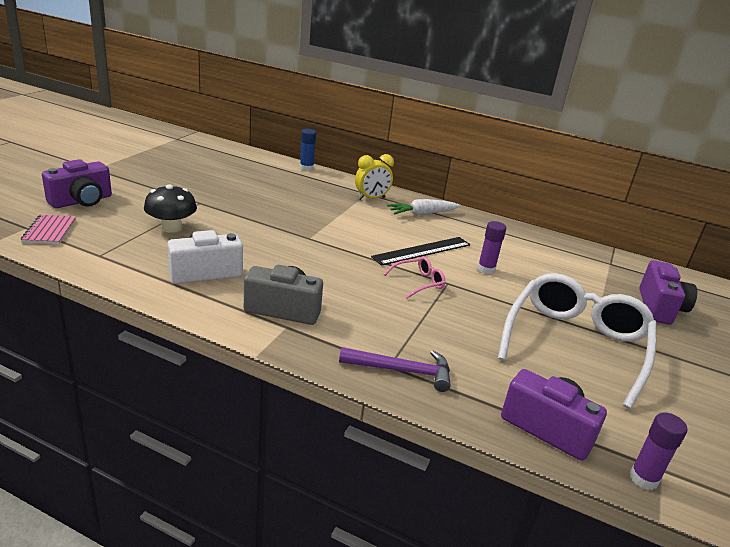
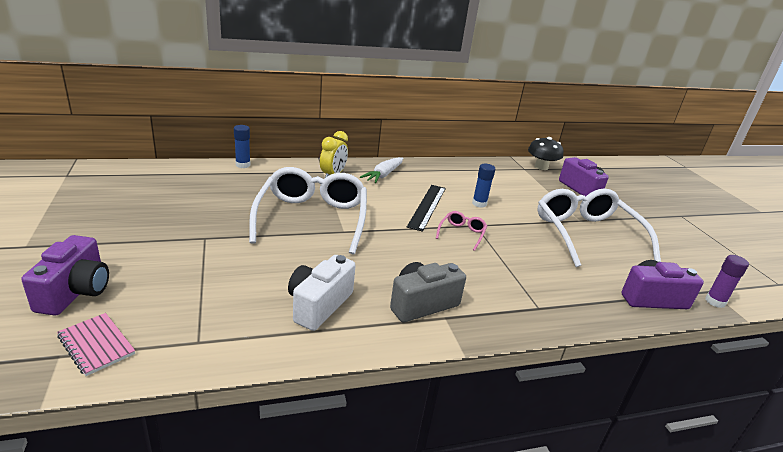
camera: 40 degrees left, 0 degrees up
(171, 228) = (220, 276): black mushroom -> black mushroom (541, 167)
(299, 220) = (312, 218): none -> white glasses
(402, 371) = (550, 307): purple hammer -> none
(486, 269) = (479, 204): purple glue stick -> blue glue stick

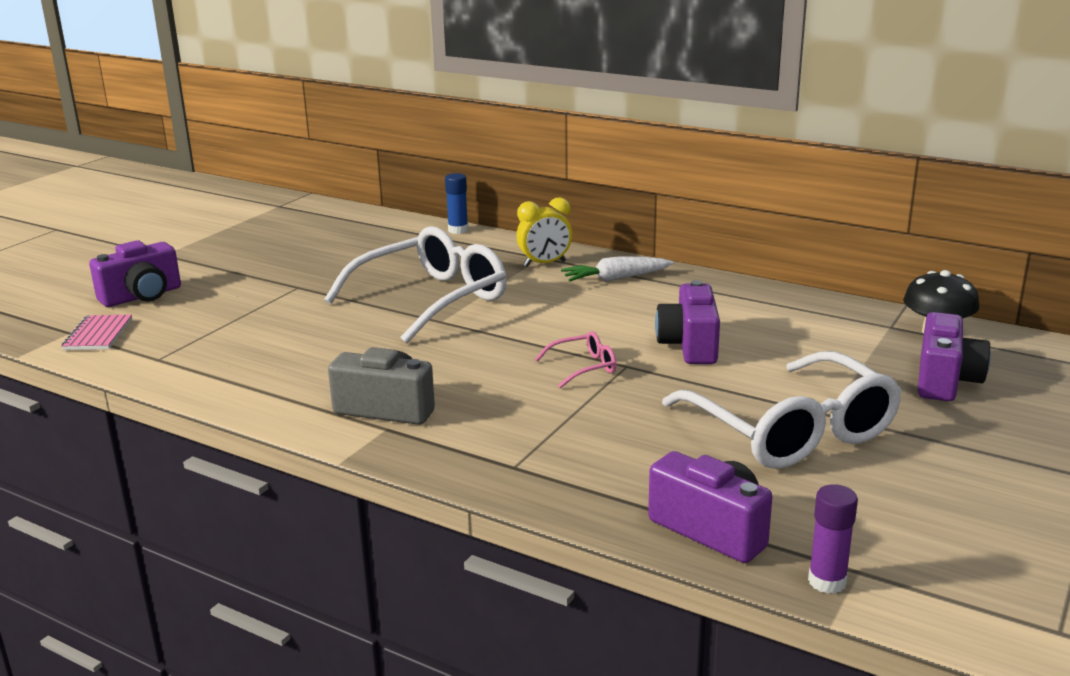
camera: 50 degrees right, 5 degrees down
(319, 305) = (291, 371): white camera -> none
(427, 206) = (601, 327): black ruler -> none
(479, 204) = (689, 345): blue glue stick -> purple camera
(586, 234) = (792, 431): white glasses -> white glasses turned 120 degrees clockwise

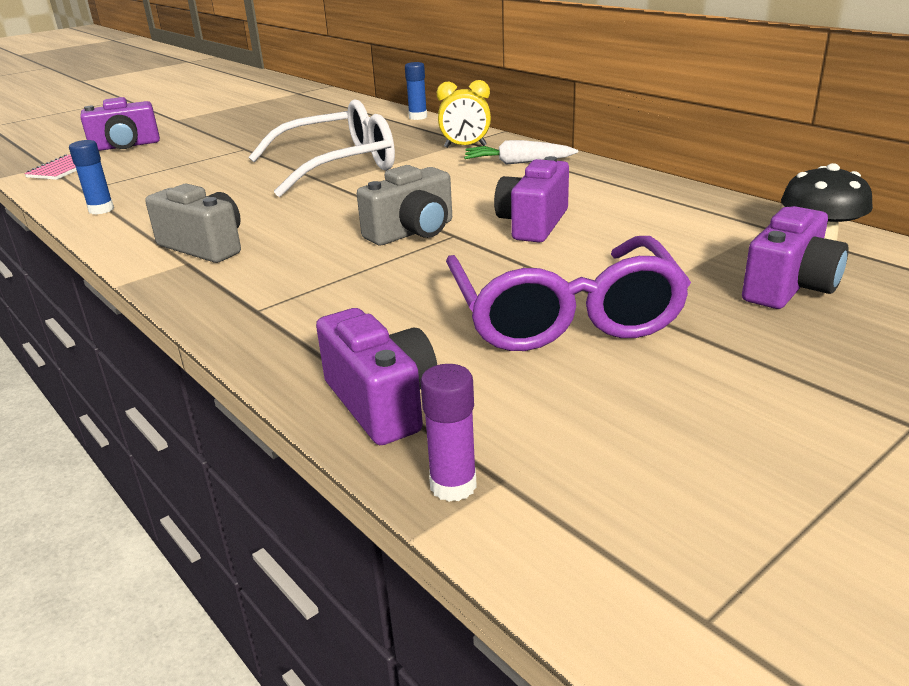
camera: 20 degrees right, 5 degrees up
(214, 380) = (101, 210): none -> blue glue stick
(584, 367) = (412, 232): pink glasses -> grey camera
(792, 431) = (564, 316): white glasses -> purple glasses

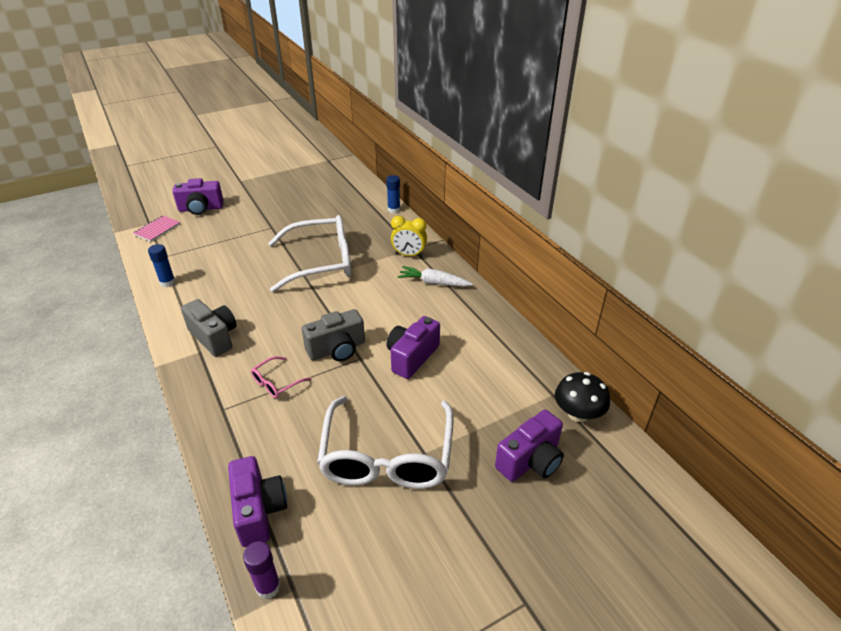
camera: 10 degrees right, 10 degrees up
(333, 273) = (276, 383): none -> pink glasses
(564, 316) = (387, 457): purple glasses -> white glasses

